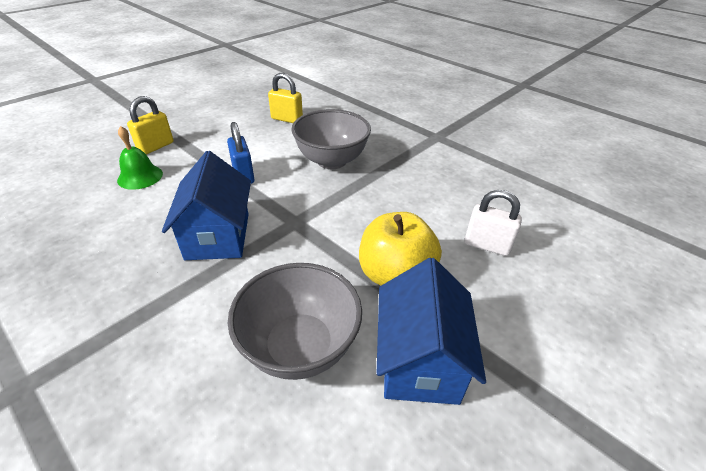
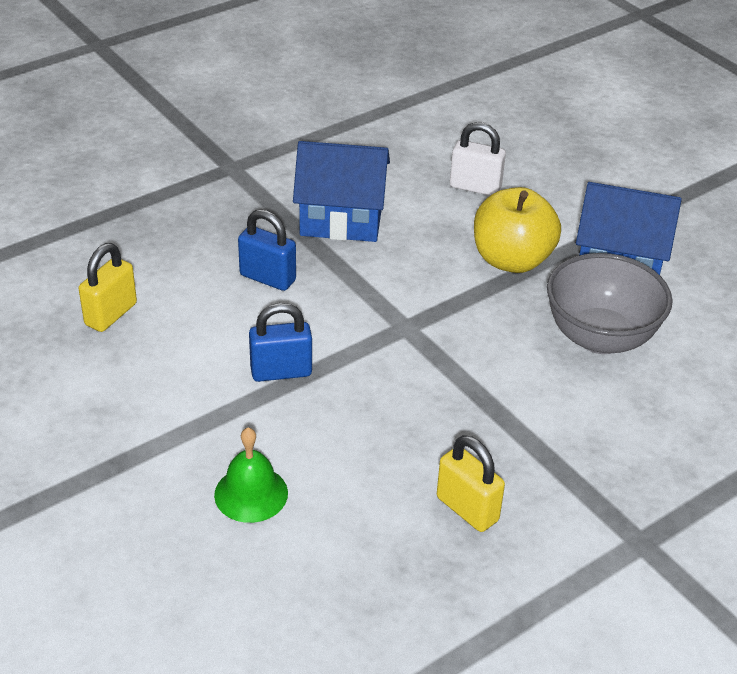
camera: 80 degrees left, 0 degrees up
(156, 147) = (152, 484): yellow padlock -> yellow padlock (467, 509)
(218, 236) = (422, 397): blue house -> blue house (341, 220)
(331, 161) = (268, 278): grey bowl -> blue padlock
(486, 245) = (475, 187): white padlock -> white padlock turned 75 degrees clockwise

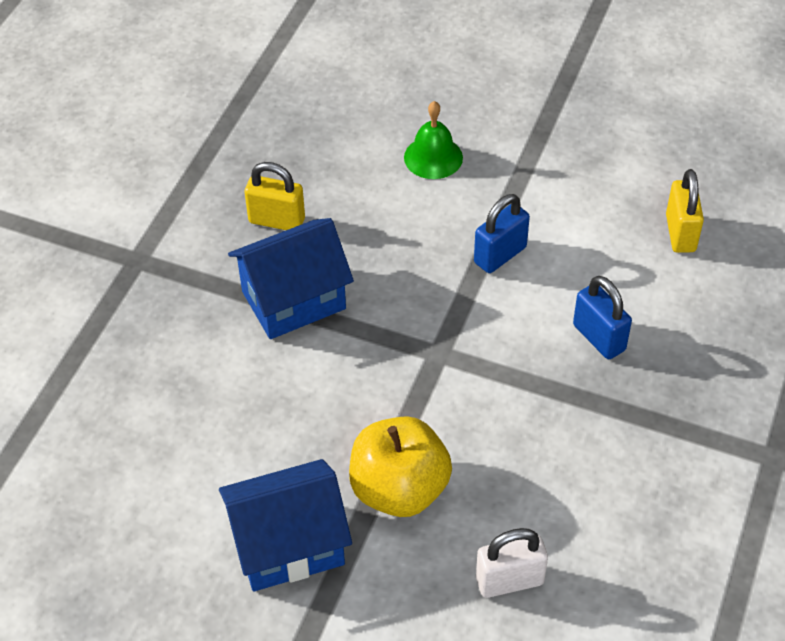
camera: 150 degrees right, 10 degrees up
(268, 278) = (599, 337): blue padlock -> blue padlock turned 60 degrees clockwise
(341, 220) = (601, 447): blue house -> blue house (293, 300)
(600, 337) = (260, 435): grey bowl -> none

